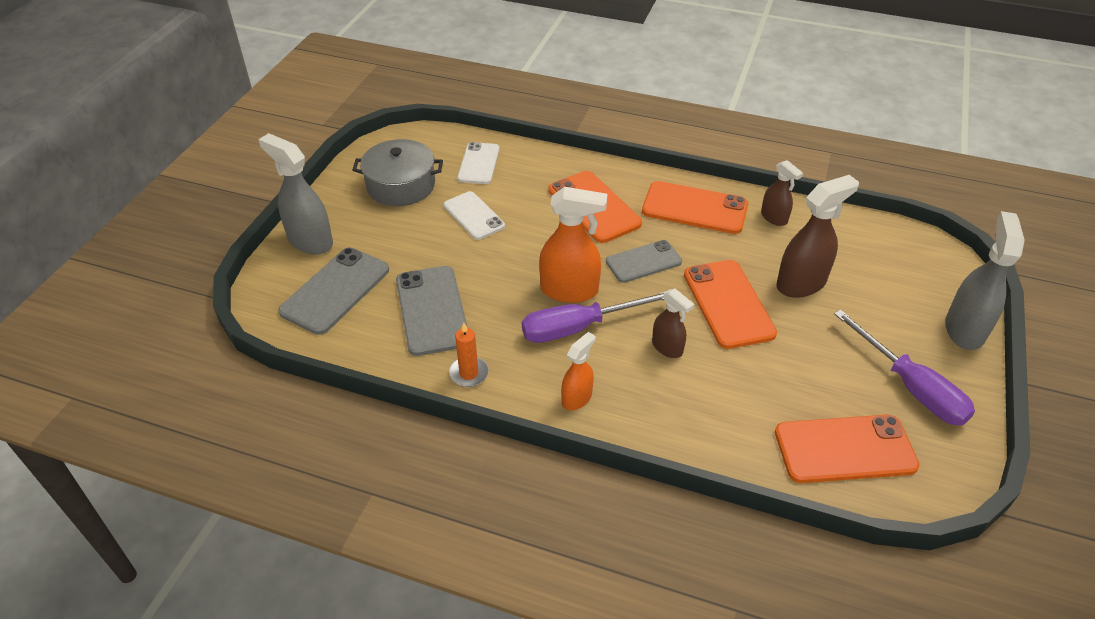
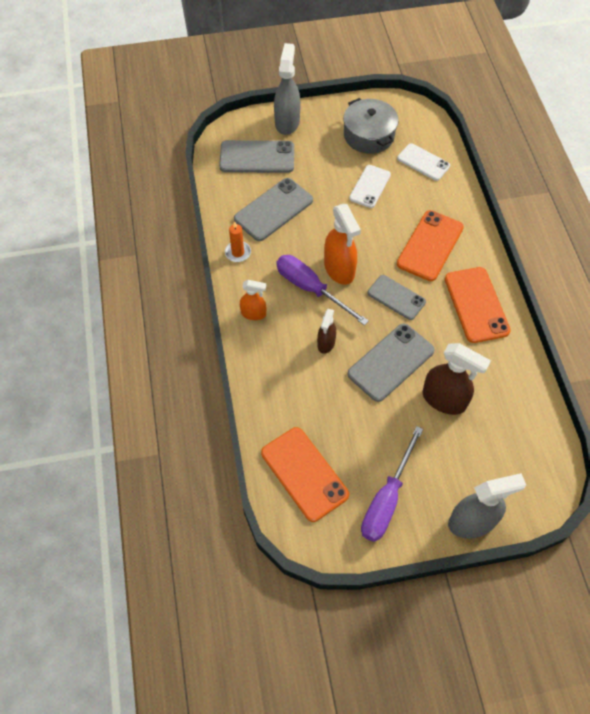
camera: 60 degrees right, 15 degrees up
(479, 163) = (423, 162): white phone -> white phone turned 60 degrees clockwise
(728, 304) = (391, 362): orange phone -> grey phone
(774, 218) = (505, 358): brown spray bottle -> none

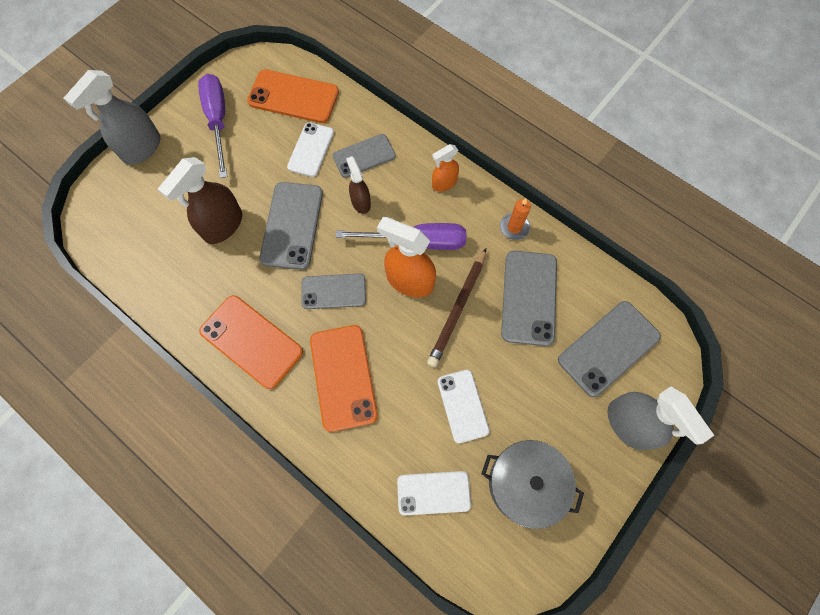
camera: 140 degrees right, 10 degrees up
(292, 376) = (364, 156): none -> grey phone
(324, 233) = (457, 309): none -> brown pencil
(329, 412) = (311, 150): none -> white phone
(444, 400) = (223, 225): brown spray bottle -> brown spray bottle turned 45 degrees counterclockwise

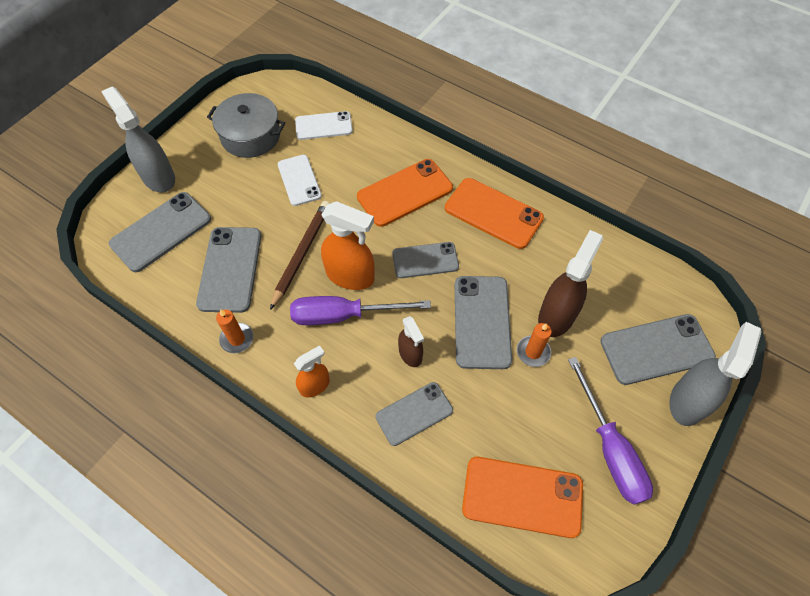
camera: 175 degrees right, 10 degrees down
(147, 189) = (656, 349): none -> grey phone
(254, 196) = (533, 352): none -> orange candle
(311, 150) = (481, 417): white phone -> none
(343, 377) = (405, 193): orange phone -> orange phone turned 75 degrees clockwise

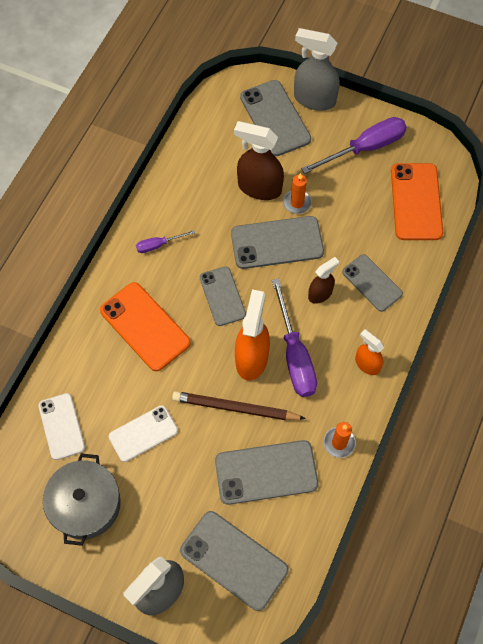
camera: 100 degrees left, 5 degrees up
(493, 213) = (158, 245): orange phone -> purple screwdriver

